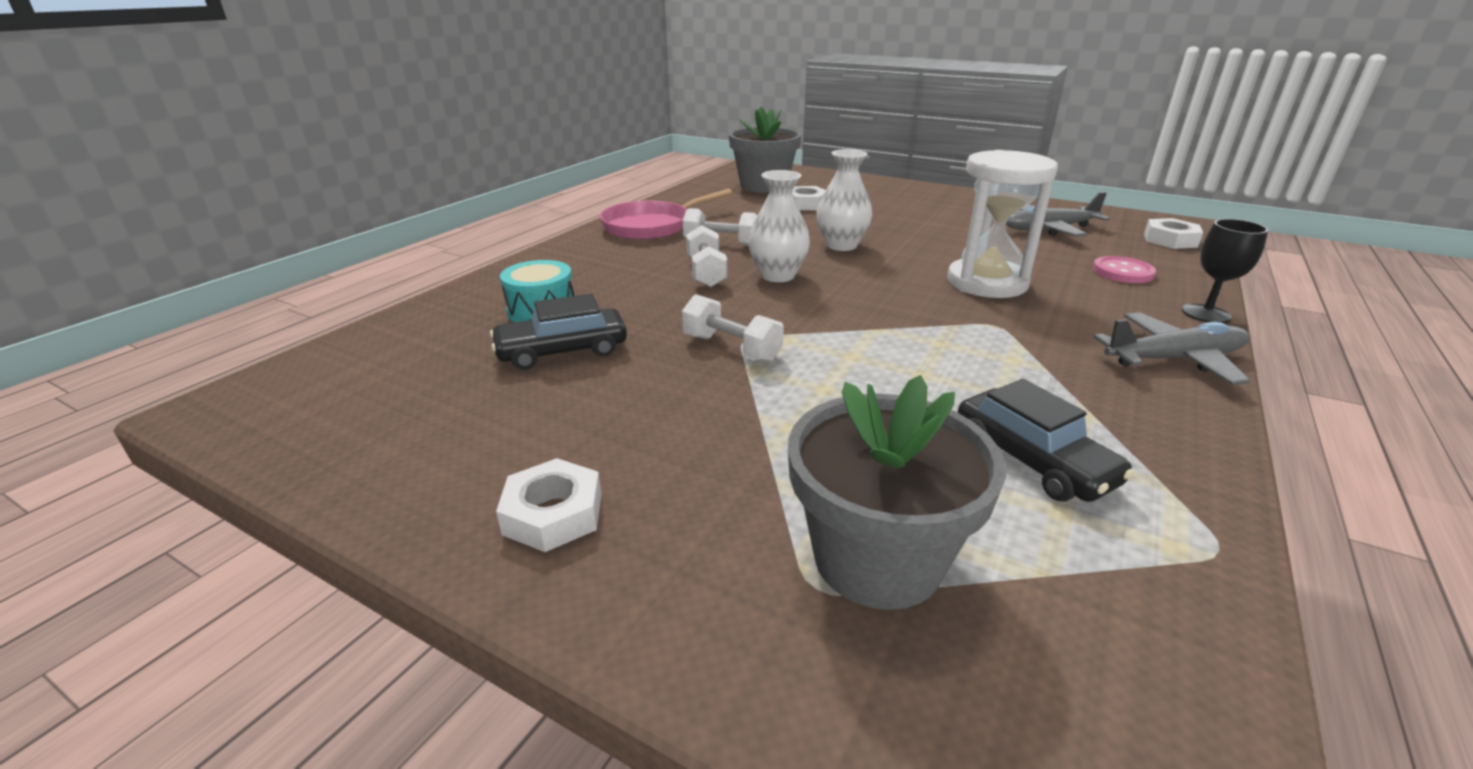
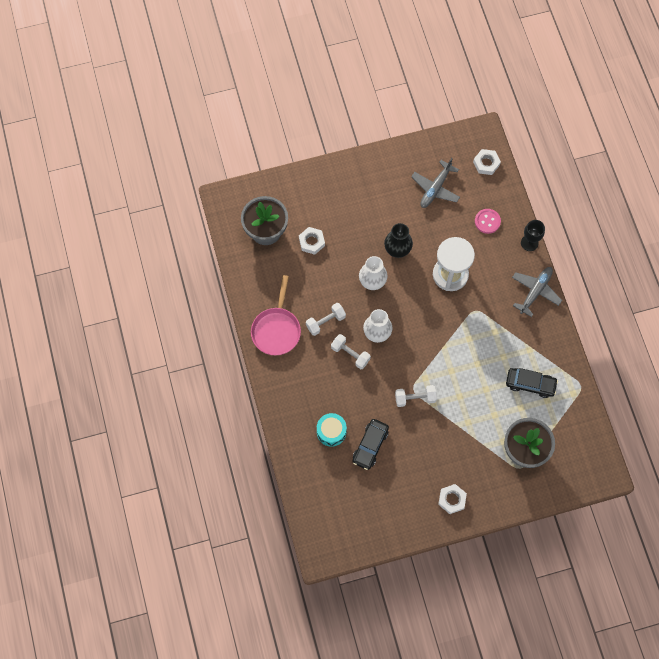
camera: 45 degrees left, 40 degrees up
(919, 241) = (397, 250): none -> black vase

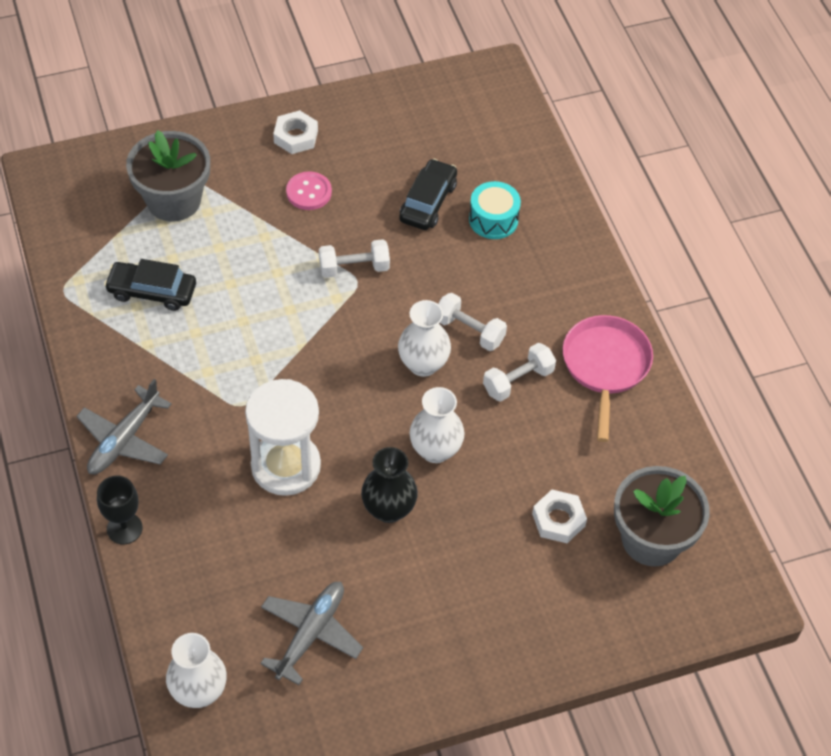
camera: 175 degrees right, 15 degrees down
(486, 163) = (199, 691): white nut -> white vase
(487, 221) = (206, 568): pink button -> pink button (309, 192)

